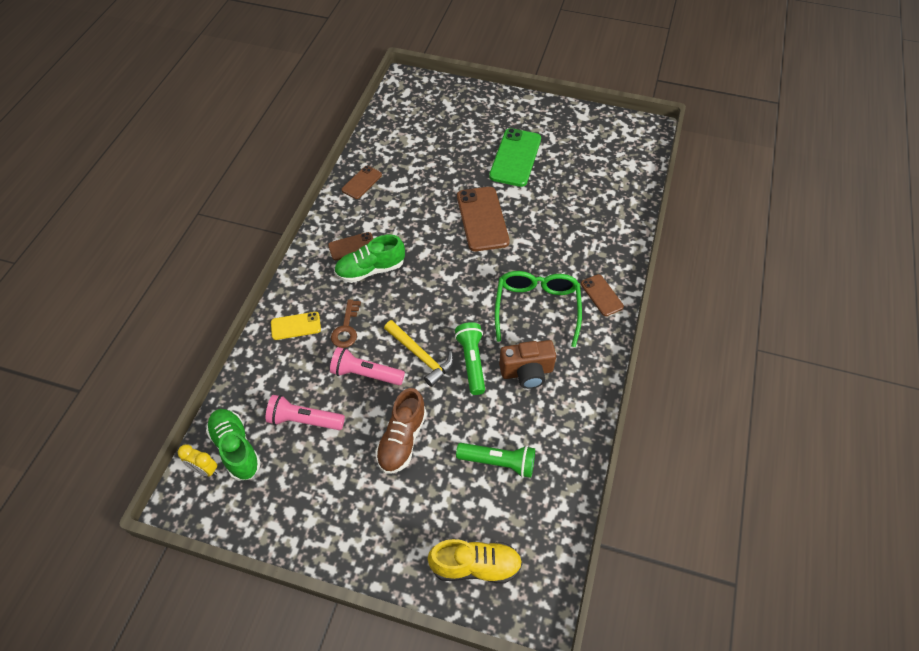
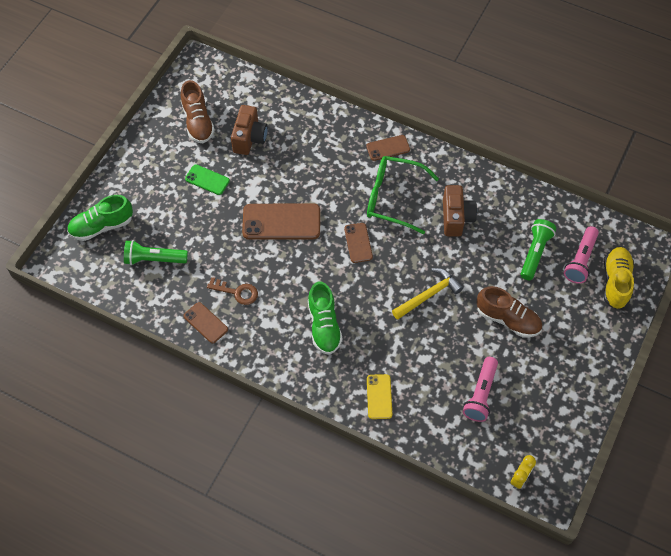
camera: 80 degrees left, 5 degrees up
(236, 448) = (502, 452): green shoe -> green shoe (102, 226)
(346, 328) = (389, 353): brown key -> brown key (237, 292)
(352, 246) = (291, 339): brown phone -> brown phone (358, 243)
(365, 374) = (440, 341): pink flashlight -> pink flashlight (580, 260)
(472, 362) = (440, 256): green flashlight -> green flashlight (154, 259)
(515, 158) = (207, 180): green phone -> green phone, size x0.55
(573, 180) = (249, 138): none -> brown camera
(579, 140) = (198, 122): none -> brown shoe

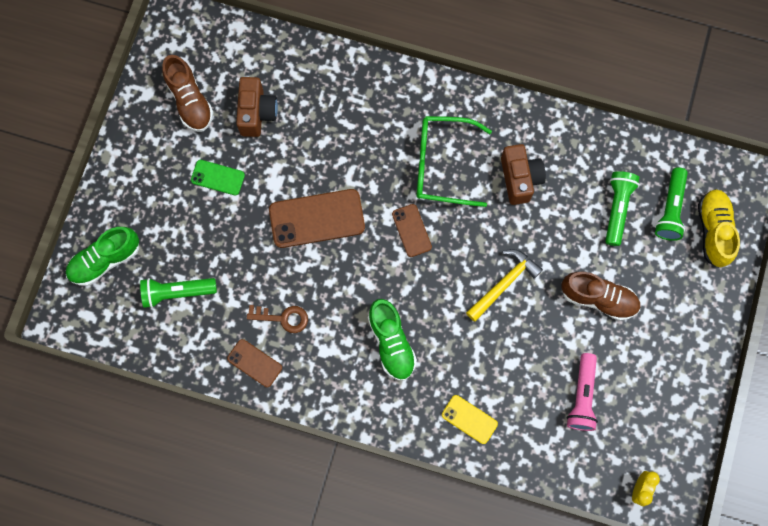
camera: 10 degrees left, 15 degrees up
(379, 396) = (469, 419): yellow phone -> yellow phone turned 45 degrees counterclockwise
(388, 148) = (424, 99): brown phone -> none
(580, 260) = (670, 209): pink flashlight -> green flashlight

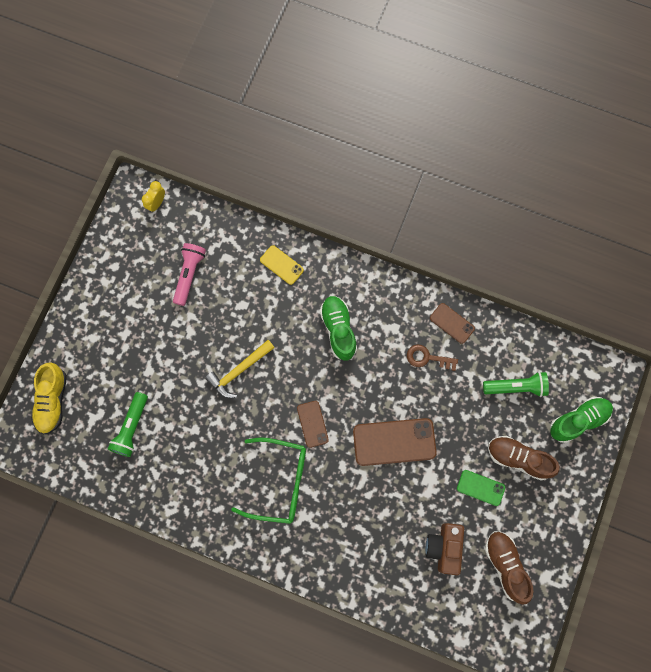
camera: 175 degrees left, 0 degrees up
(519, 179) = (212, 463): brown camera -> none
(598, 298) = (162, 351): brown shoe -> brown shoe (518, 458)
(670, 209) = (85, 423): green flashlight -> none

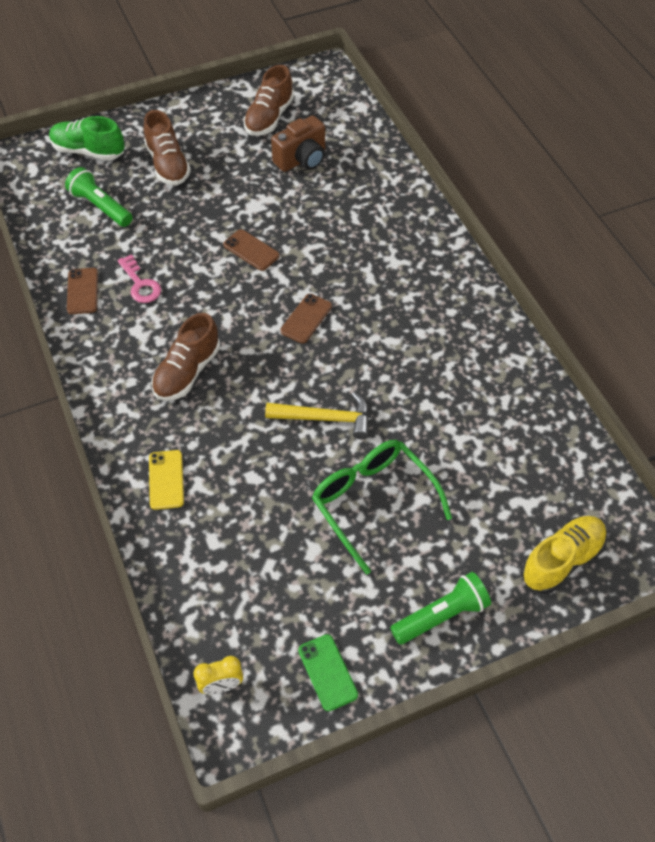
camera: 135 degrees left, 20 degrees down
(131, 428) = (492, 459): green flashlight -> green flashlight (441, 615)
(189, 275) = (274, 560): pink flashlight -> none
(279, 482) = (388, 300): green glasses -> green glasses (372, 502)
(338, 330) = (187, 372): green shoe -> brown shoe
(394, 442) = (251, 250): brown phone -> brown phone, size x0.55
(427, 358) = (140, 284): brown key -> pink key
(480, 488) = (223, 171): green phone -> green phone (327, 672)

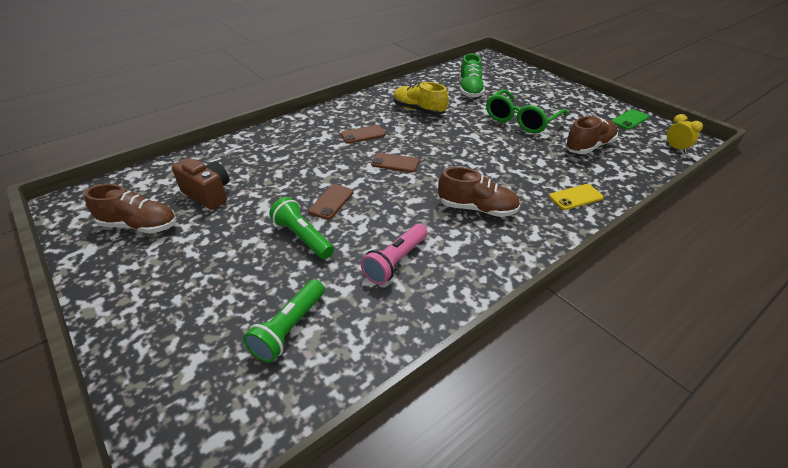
camera: 105 degrees left, 15 degrees down
(82, 291) = (422, 303): brown phone -> brown phone (363, 134)
(88, 151) = (180, 376): green shoe -> green shoe (470, 90)
(140, 284) = (395, 261): pink key -> pink flashlight
(168, 165) = (212, 286): brown shoe -> brown shoe (589, 147)
(325, 418) = (476, 143): yellow hammer -> none
(441, 615) = (566, 95): green flashlight -> green flashlight (303, 237)
(562, 560) = (508, 72): yellow shoe -> yellow shoe (419, 110)

